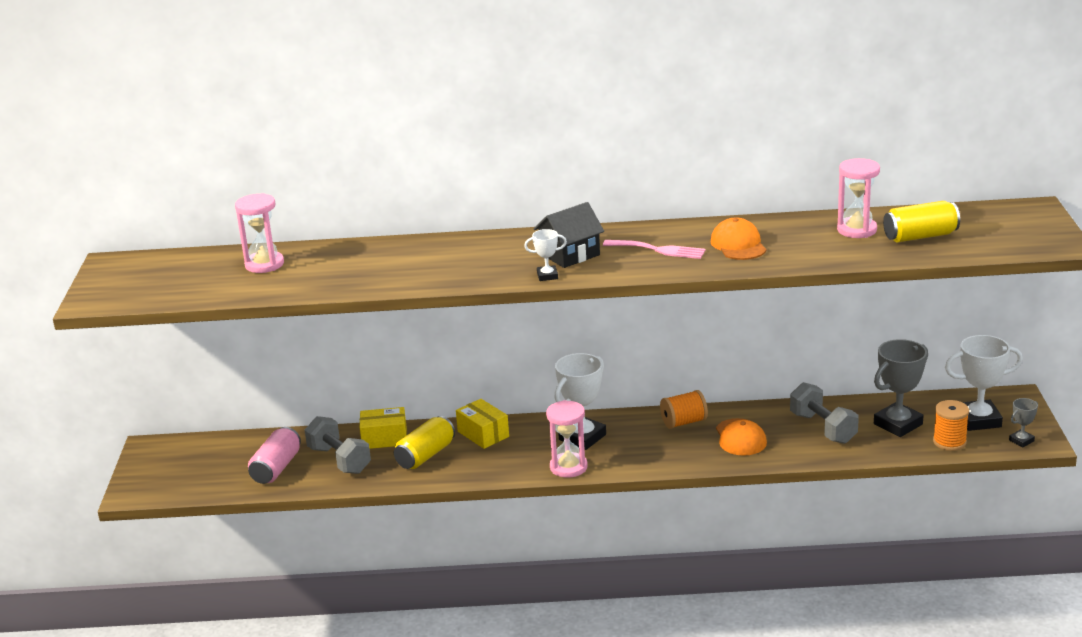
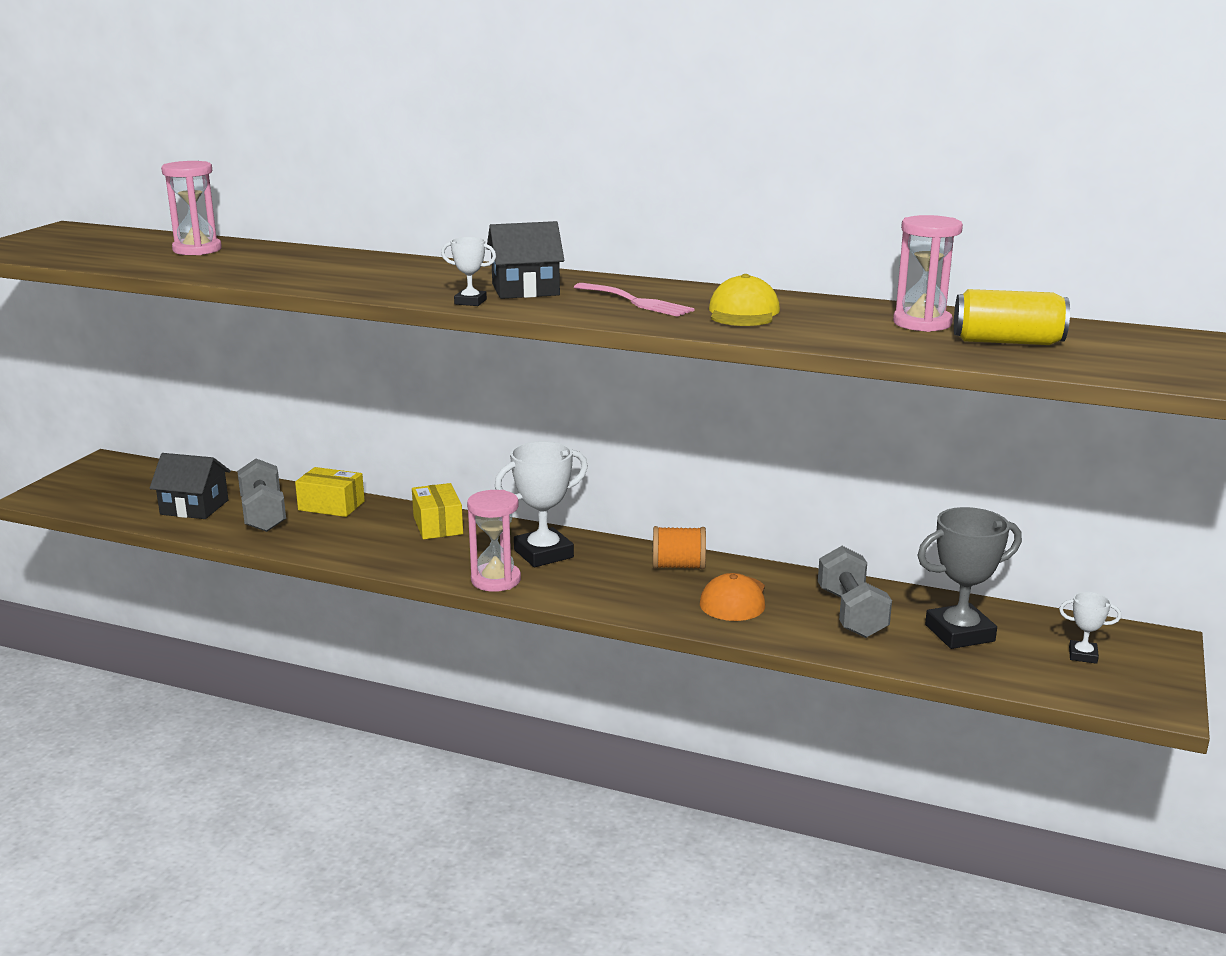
camera: 20 degrees right, 5 degrees down
(276, 468) = (194, 507): pink can -> black house
(425, 455) = (354, 531): yellow can -> none
(738, 245) = (743, 312): orange cap -> yellow cap
(949, 442) = (1019, 672): orange spool -> none
(978, 420) = (1083, 655): white trophy -> white trophy, size x0.50
(1021, 441) = (1131, 696): grey trophy -> none

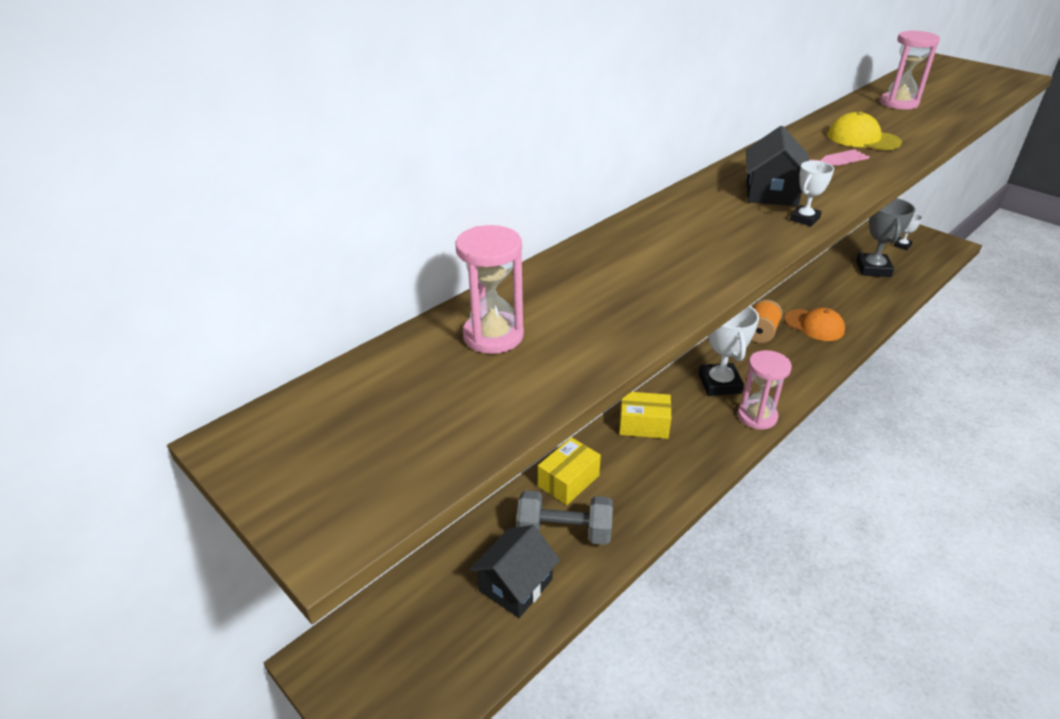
camera: 65 degrees left, 15 degrees up
(851, 613) = (843, 292): grey dumbbell -> none
(1007, 342) = (942, 95): yellow can -> none

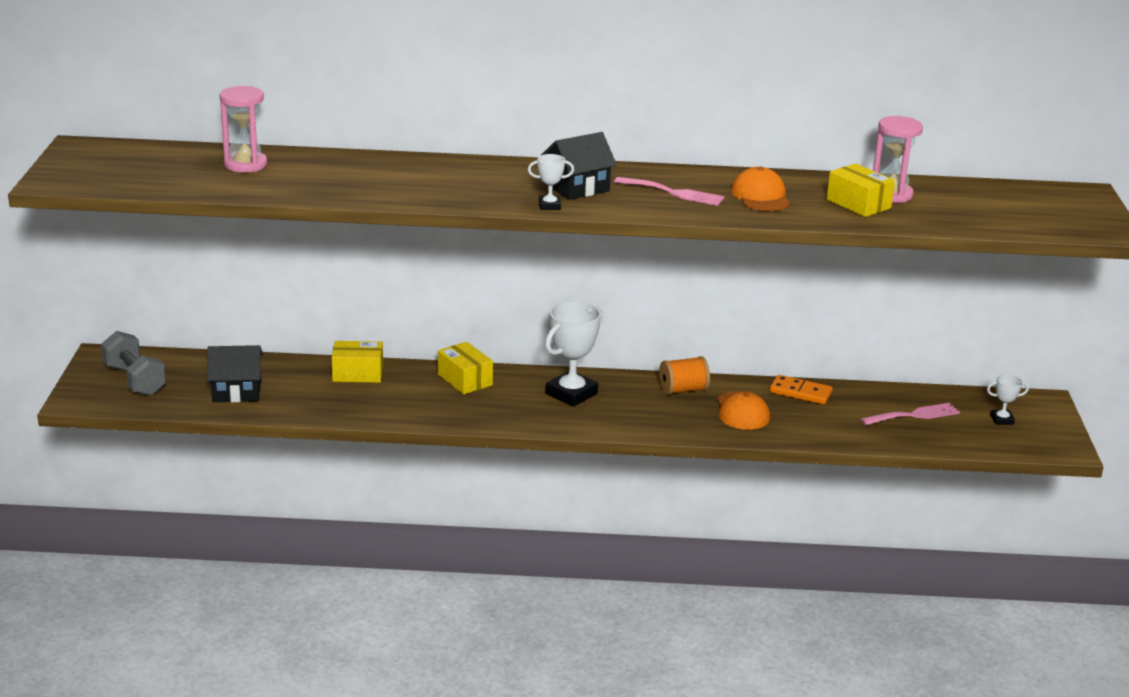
camera: 45 degrees right, 10 degrees down
(564, 532) = (306, 390): grey dumbbell -> grey dumbbell (135, 380)
(757, 416) = (552, 422): pink hourglass -> none
(807, 291) = (800, 392): none -> orange domino
(863, 139) = (760, 196): yellow cap -> orange cap
(873, 269) = (914, 415): grey trophy -> pink fork
(908, 117) = (858, 204): none -> yellow box

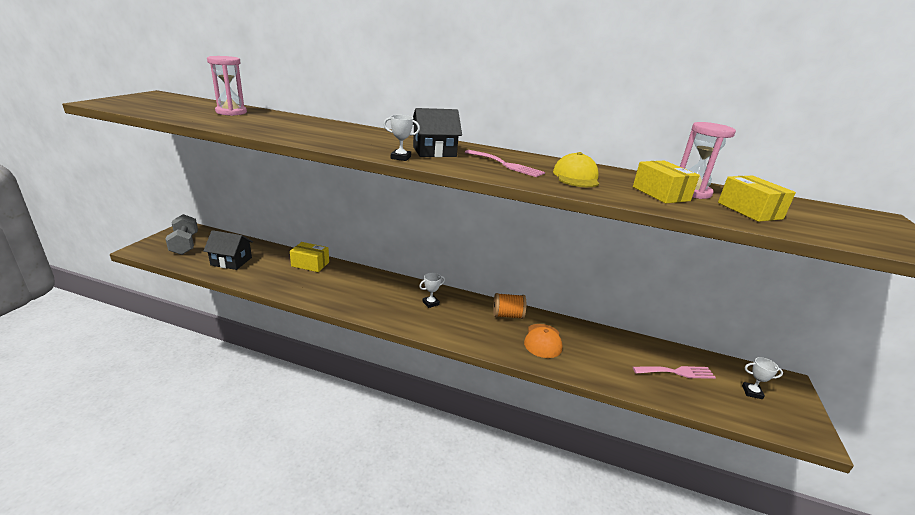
camera: 15 degrees right, 0 degrees up
(465, 380) = (370, 280): yellow box -> yellow box (749, 210)
(571, 394) = (430, 303): white trophy -> white trophy, size x0.50
(760, 196) = (576, 177): orange cap -> yellow cap
(800, 392) = (591, 334): orange domino -> none

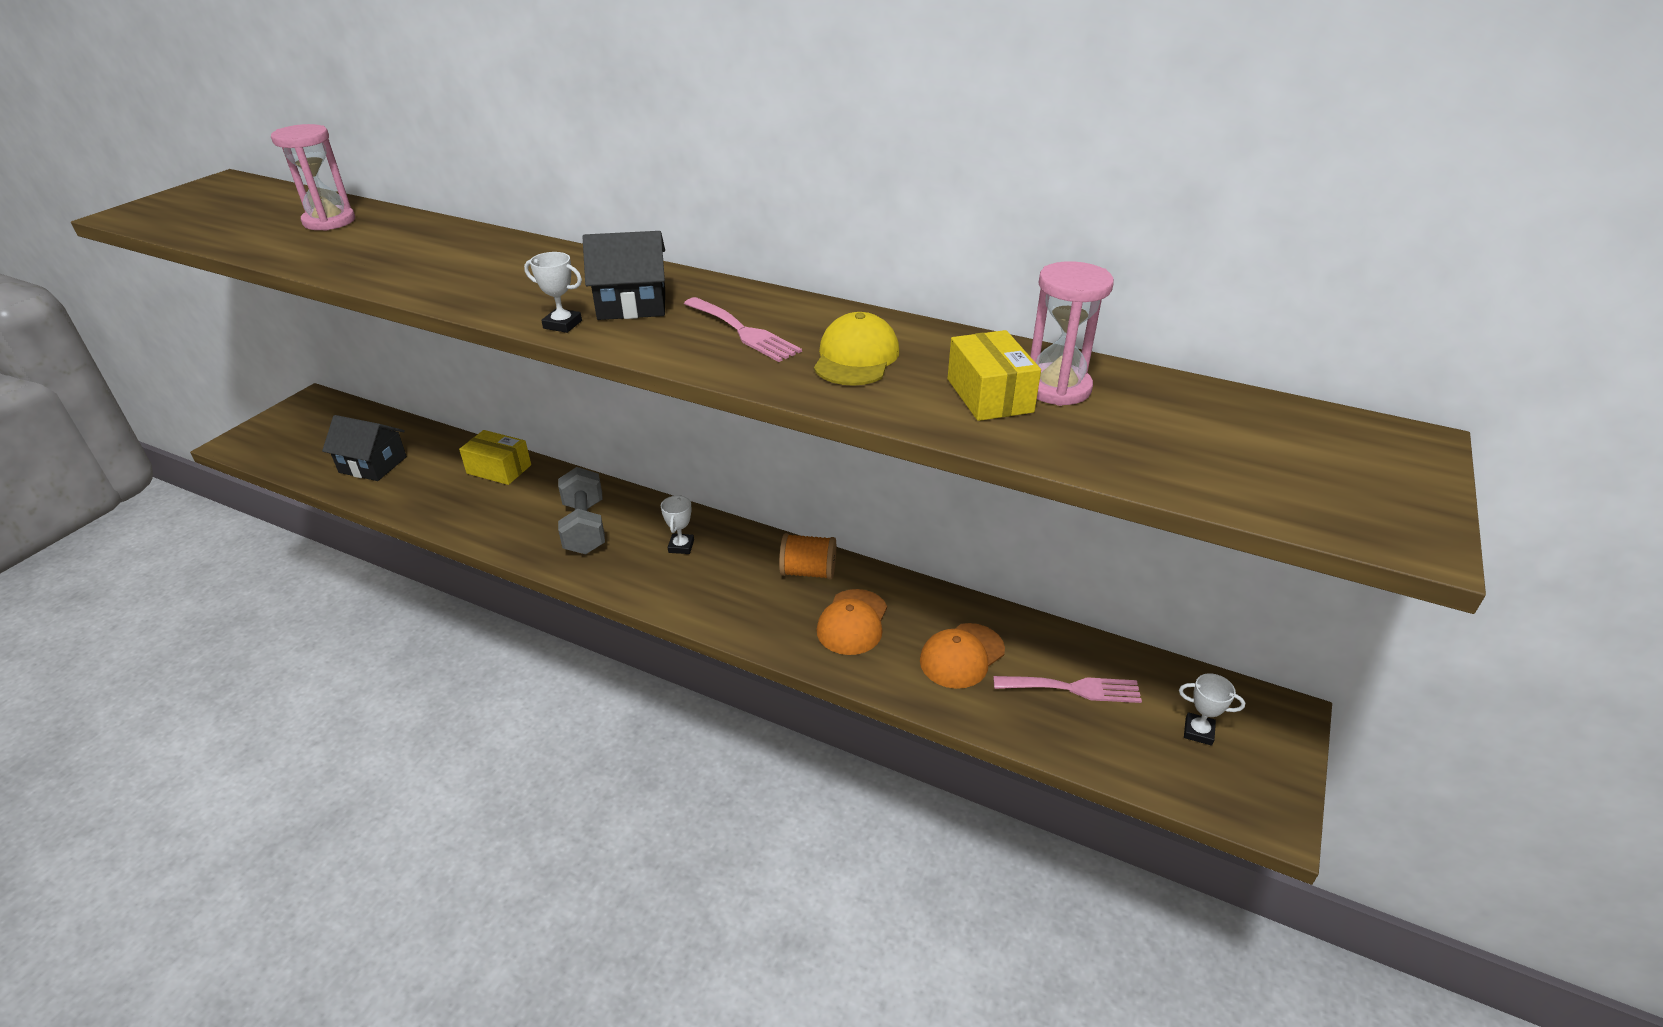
camera: 10 degrees right, 10 degrees up
(185, 244) = (306, 432): grey dumbbell -> grey dumbbell (585, 527)
(430, 303) = (681, 546): white trophy -> white trophy turned 60 degrees counterclockwise
(610, 357) = (961, 656): none -> orange cap
(749, 210) = (1134, 433): yellow box -> none

